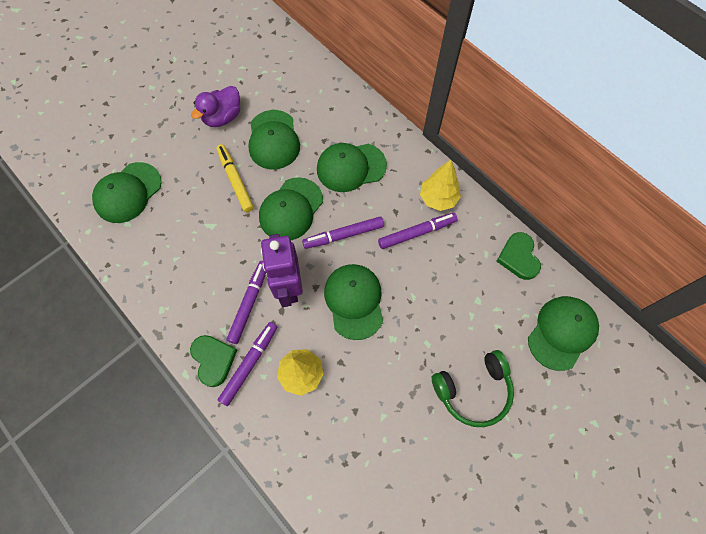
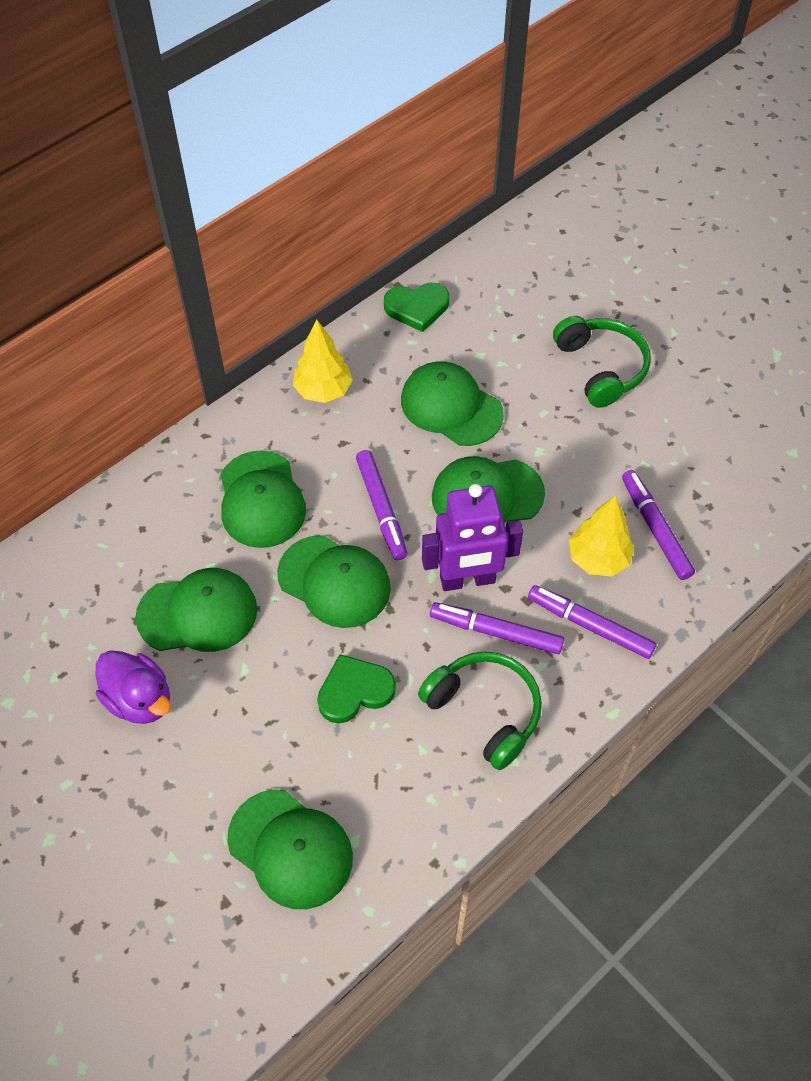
camera: 90 degrees left, 10 degrees down
(195, 294) = (484, 711): none -> green headphones
(213, 360) = (588, 675): green heart -> green heart (354, 691)
(235, 180) = (276, 668): yellow marker -> none
(417, 233) = (379, 418): purple marker -> purple marker (655, 529)
(562, 332) = (519, 275): green cap -> green cap (451, 407)

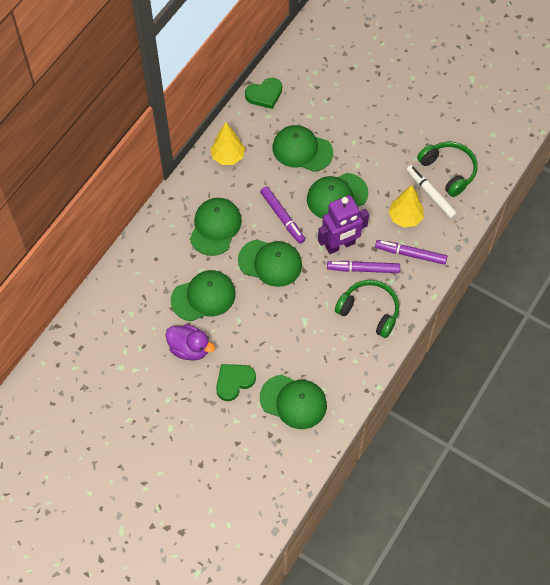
camera: 15 degrees left, 5 degrees up
(261, 500) = (215, 227): green cap -> green cap turned 135 degrees counterclockwise
(354, 691) = (300, 317): green heart -> green heart (234, 382)
(601, 368) = (378, 108): green headphones -> green headphones (448, 171)
(655, 529) = (430, 194): purple marker -> white marker

